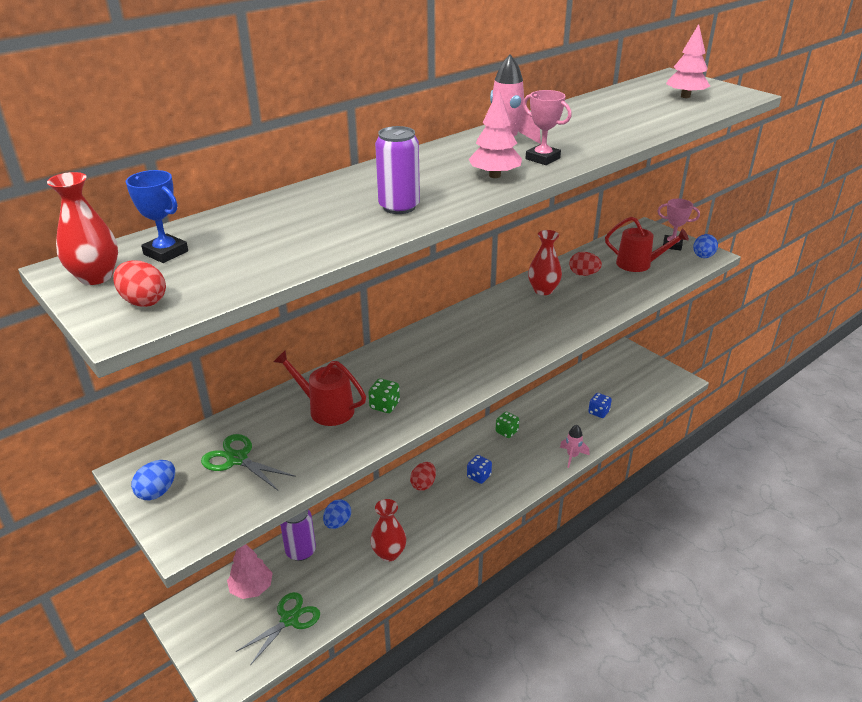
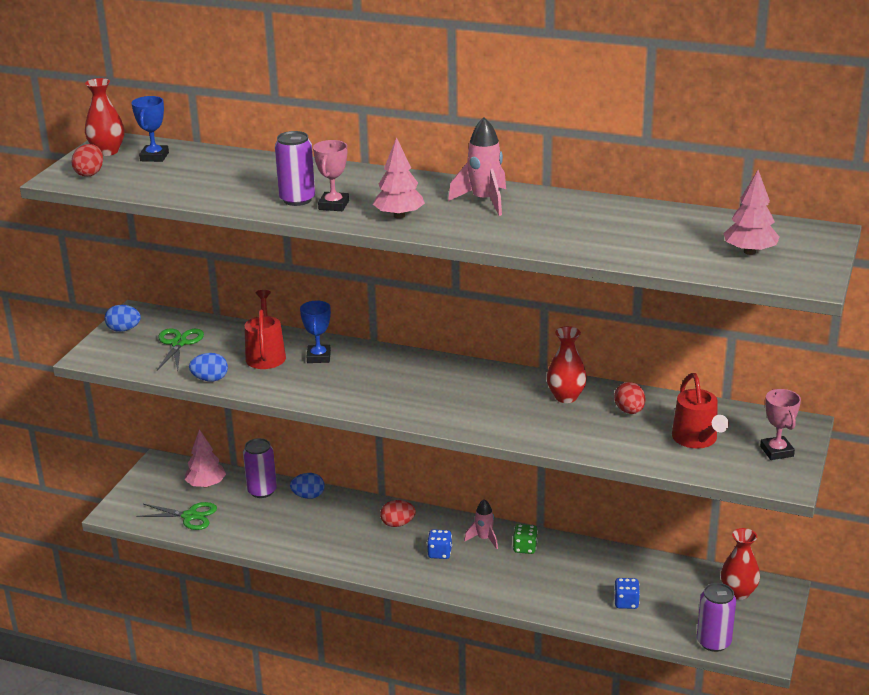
camera: 60 degrees right, 5 degrees down
(364, 380) = (318, 357): none -> blue trophy
(384, 405) = (293, 377): green dice -> none
(389, 553) = (296, 538): red vase -> red vase (738, 592)
(542, 158) = (462, 224): pink trophy -> pink trophy (333, 205)
(572, 456) = (529, 605): pink rocket -> pink rocket (484, 539)
(660, 394) = (713, 642): none -> purple can
(703, 257) = (773, 479): blue egg -> blue egg (210, 379)

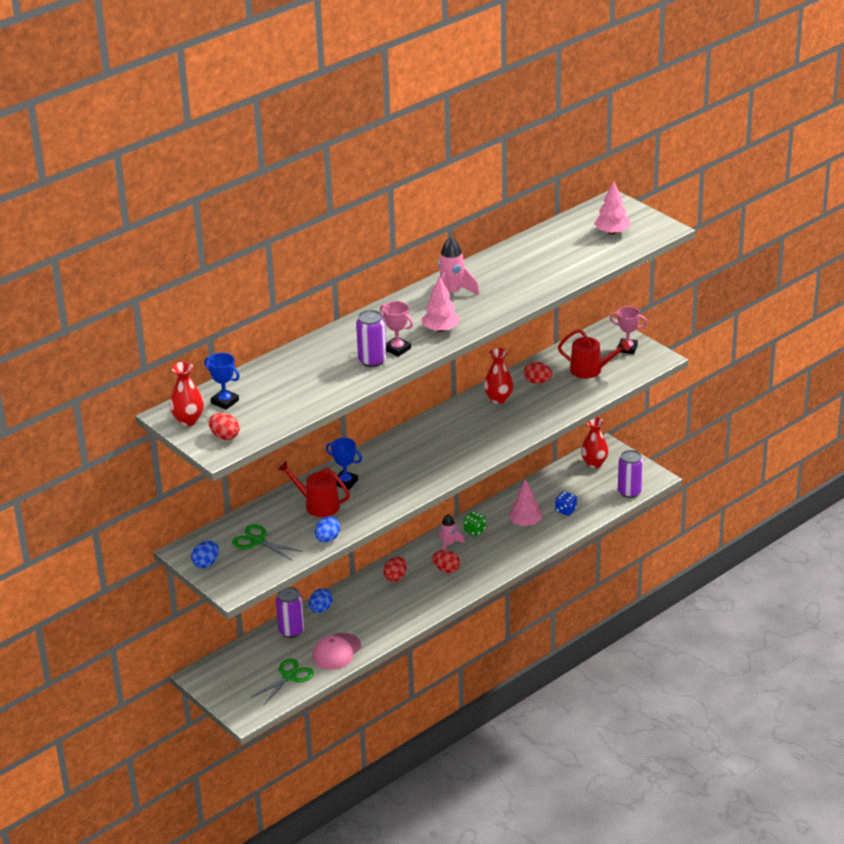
camera: 60 degrees left, 5 degrees up
(206, 484) = (254, 657): pink tree -> pink tree (525, 523)
(248, 531) = (336, 652): none -> pink cap
(439, 553) = (446, 569): blue dice -> red egg

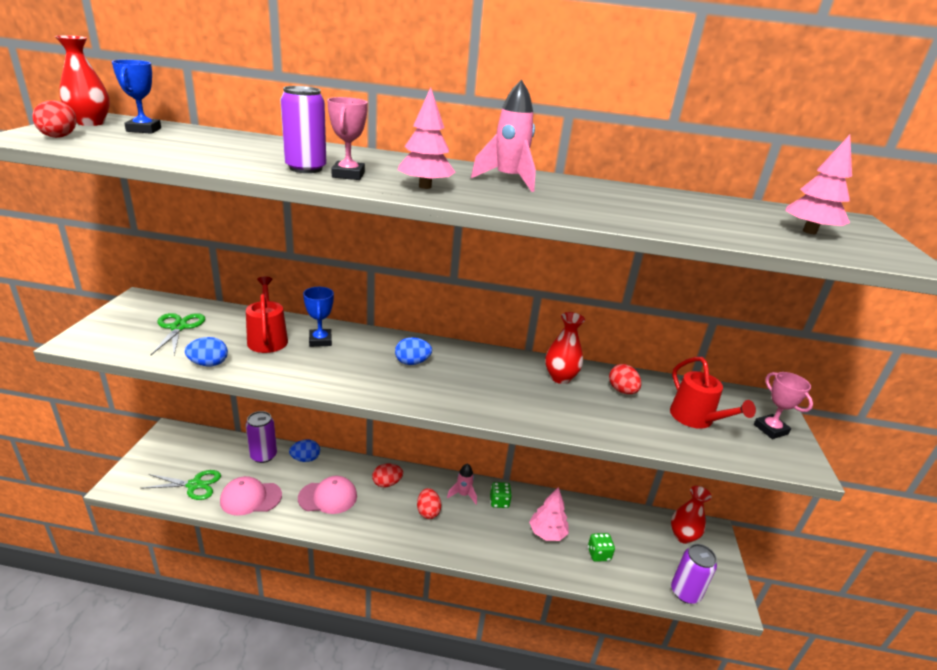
camera: 45 degrees right, 5 degrees down
(206, 563) = (122, 314): blue egg -> blue egg (412, 362)
(378, 612) = (328, 497): none -> pink cap
(565, 510) = (598, 554): blue dice -> green dice

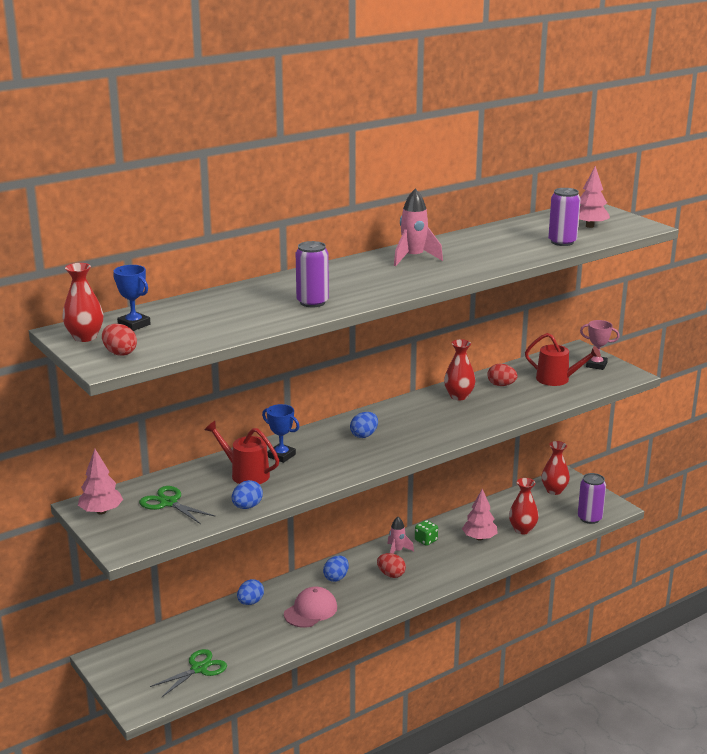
camera: 40 degrees left, 5 degrees down
(250, 498) = (257, 647): pink cap -> none
(263, 455) = (214, 621): purple can -> purple can (562, 242)
(348, 175) = (343, 295): pink trophy -> none
(387, 483) = (336, 578): red egg -> blue egg
(425, 187) = (395, 283): pink tree -> pink tree (101, 511)
(598, 554) = (522, 529): green dice -> red vase

